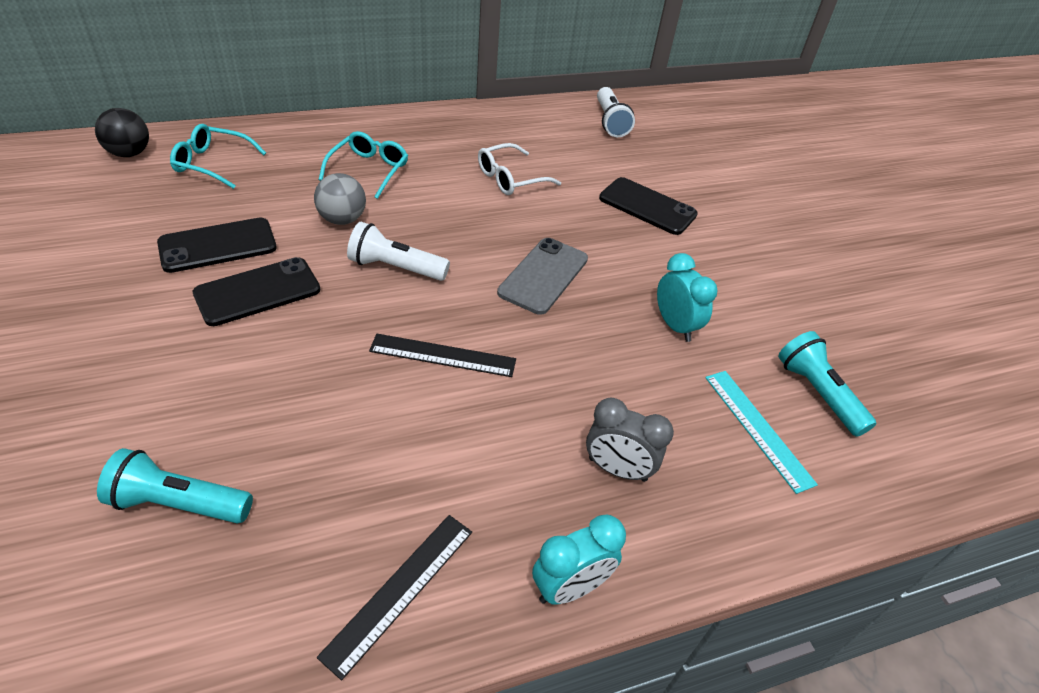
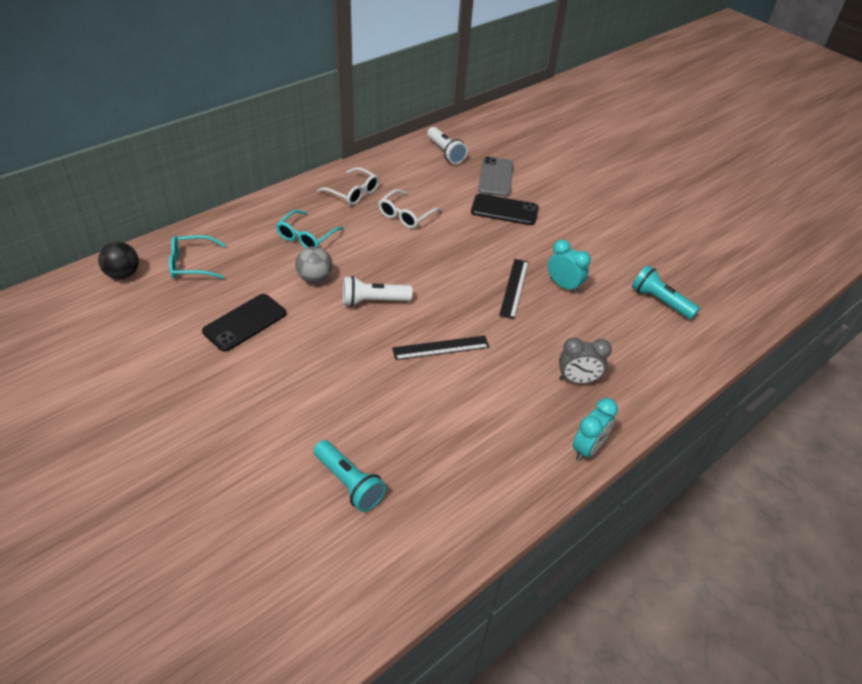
camera: 20 degrees left, 0 degrees up
(179, 503) = (349, 483): turquoise flashlight -> turquoise flashlight turned 120 degrees counterclockwise
(258, 292) = (297, 345): black phone -> none
(369, 170) = (306, 237): turquoise glasses -> turquoise glasses turned 150 degrees counterclockwise
(399, 590) = (502, 482): black ruler -> black ruler (514, 288)
(462, 137) = (353, 192): none -> white glasses
(543, 276) = (468, 278): grey phone -> grey phone (495, 177)
(758, 428) = (638, 332): turquoise ruler -> none

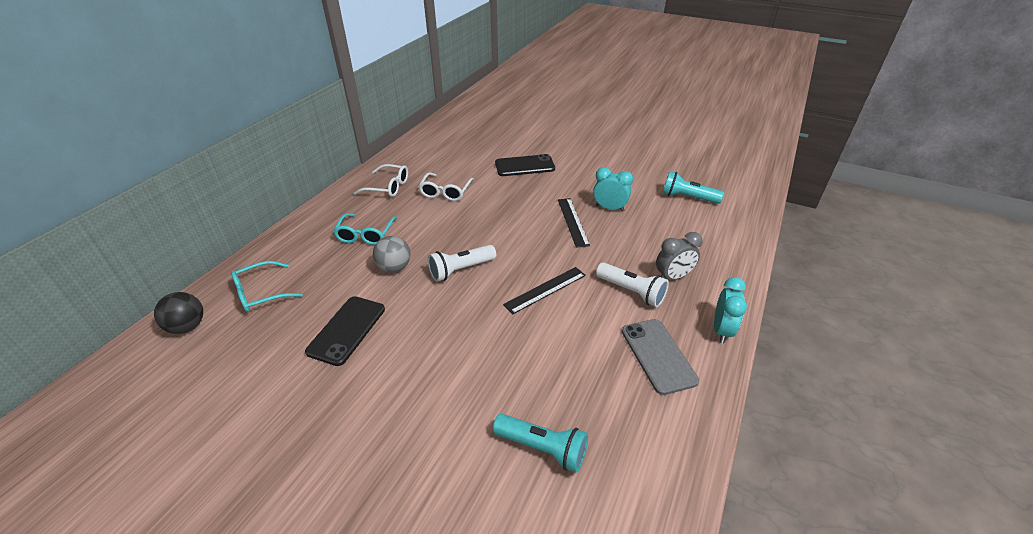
camera: 20 degrees left, 5 degrees down
(445, 152) = (449, 137): white flashlight -> white flashlight (631, 291)
(495, 177) = (501, 144): grey phone -> grey phone (658, 355)

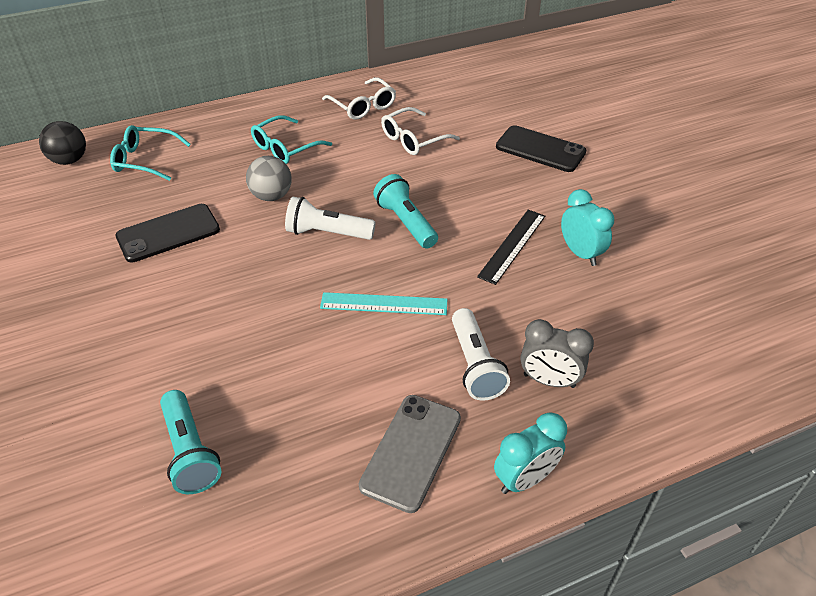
camera: 40 degrees right, 5 degrees up
(545, 289) = (384, 304): black ruler -> turquoise ruler
(687, 197) = (712, 296): turquoise flashlight -> turquoise flashlight (406, 222)

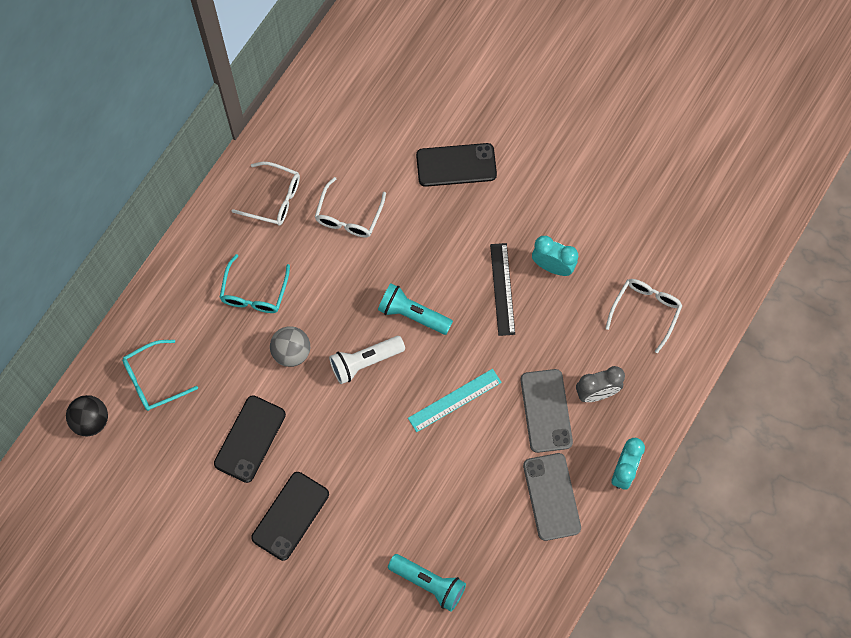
camera: 35 degrees left, 25 degrees up
(131, 307) = (290, 516): none -> black phone
(475, 365) = (546, 411): white flashlight -> grey phone
(664, 338) = (645, 311): none -> white glasses

